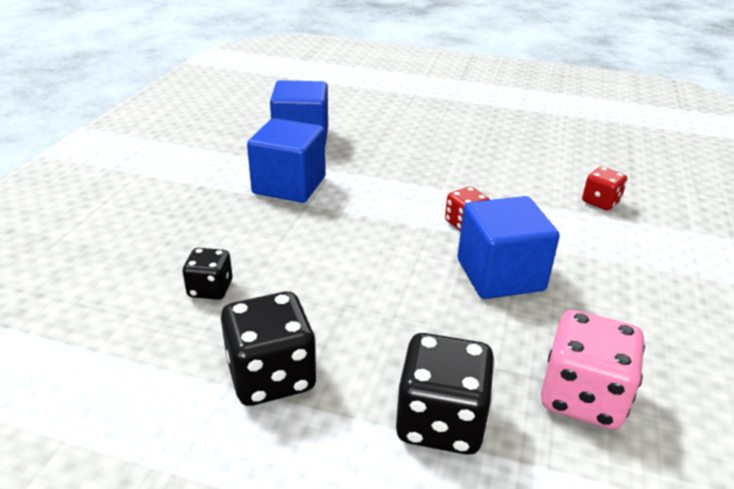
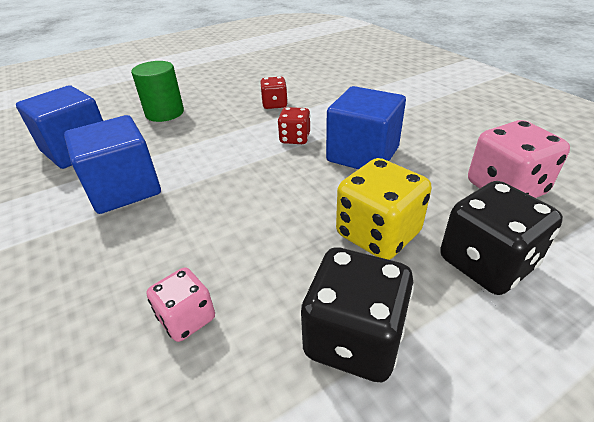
camera: 45 degrees left, 5 degrees up
(210, 289) = (187, 318): black dice -> pink dice
(397, 337) = (378, 234): none -> yellow dice
(398, 140) = (164, 113): none -> green cylinder
(600, 202) = (340, 87): red dice -> red dice (274, 104)

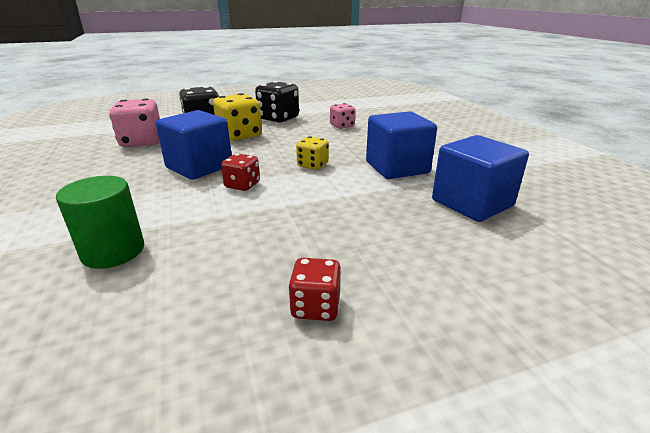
camera: 170 degrees left, 10 degrees down
(164, 113) = (390, 239): green cylinder -> green cylinder (113, 251)
(231, 177) = (312, 165): none -> yellow dice
(274, 104) = (232, 230): red dice -> red dice (315, 306)

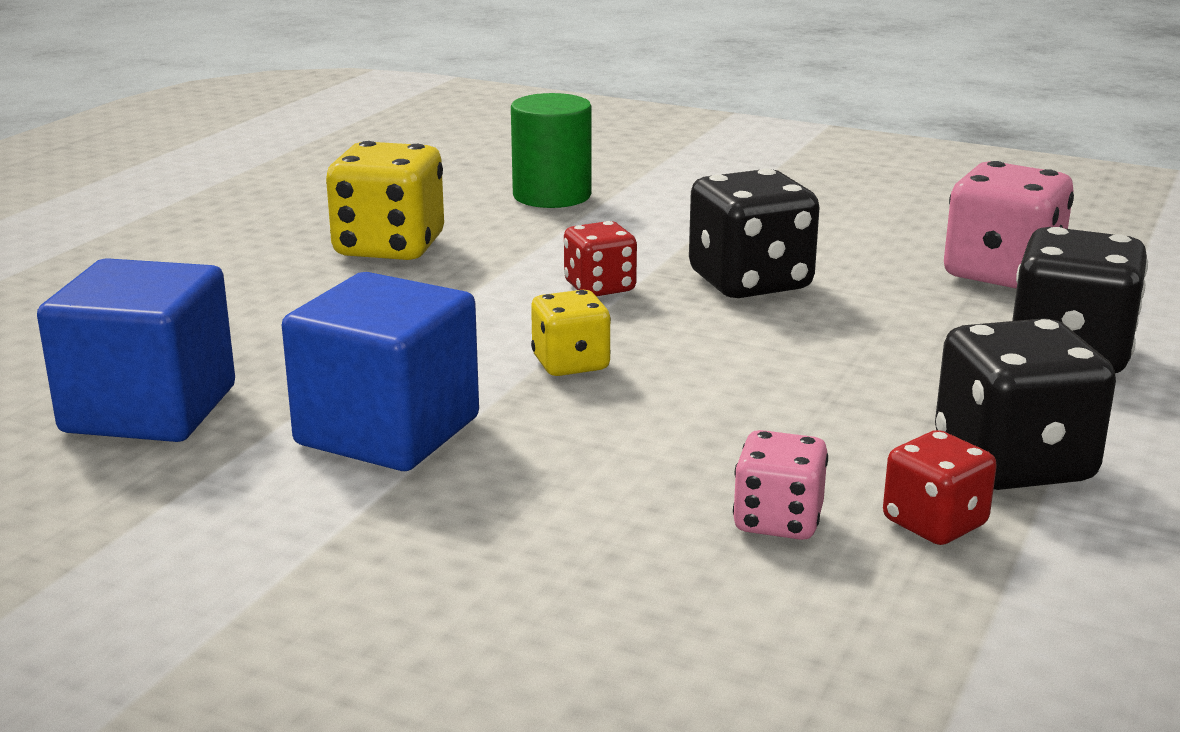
camera: 135 degrees right, 5 degrees down
(199, 167) = (750, 282): blue cube -> black dice
(239, 135) = (904, 364): yellow dice -> yellow dice (389, 247)
(315, 306) = (259, 238): red dice -> red dice (934, 523)

